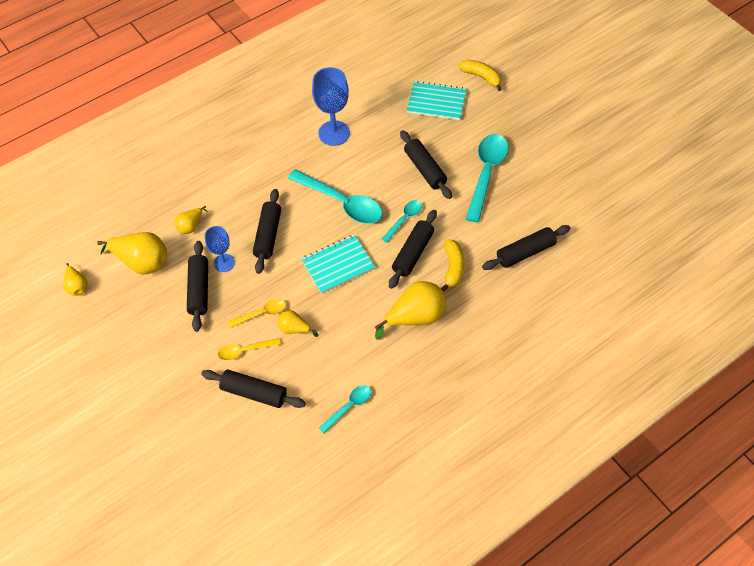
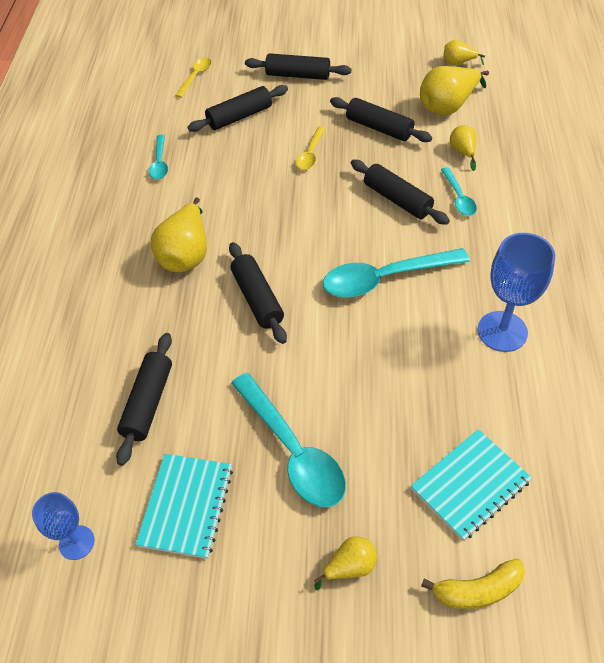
camera: 130 degrees right, 5 degrees down
(224, 263) = (394, 155): blue goblet -> blue goblet (76, 542)
(245, 350) = (284, 128): yellow spoon -> yellow spoon (196, 77)
(294, 329) = (270, 167): yellow pear -> yellow pear (350, 567)
(338, 265) = (307, 232): turquoise notebook -> turquoise notebook (186, 506)
(404, 219) = (308, 319): turquoise spoon -> turquoise spoon (458, 197)
(425, 169) = (361, 387): black rolling pin -> black rolling pin (298, 75)
(453, 268) = (203, 321): yellow banana -> none

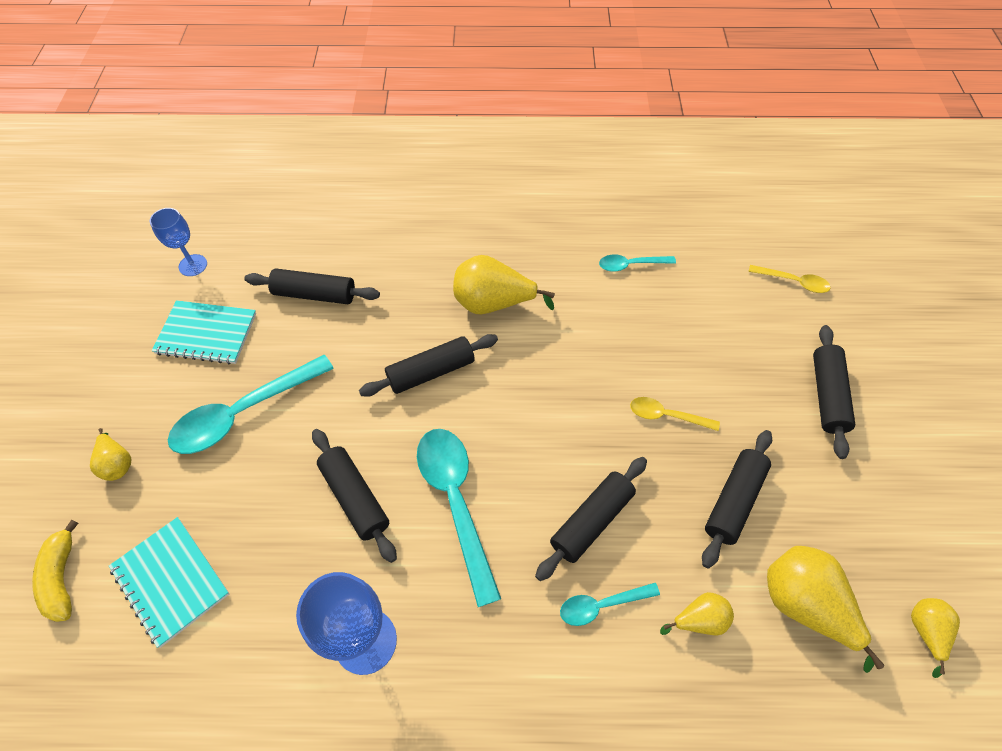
camera: 85 degrees right, 5 degrees up
(239, 116) = (725, 334): black rolling pin -> black rolling pin (355, 497)

